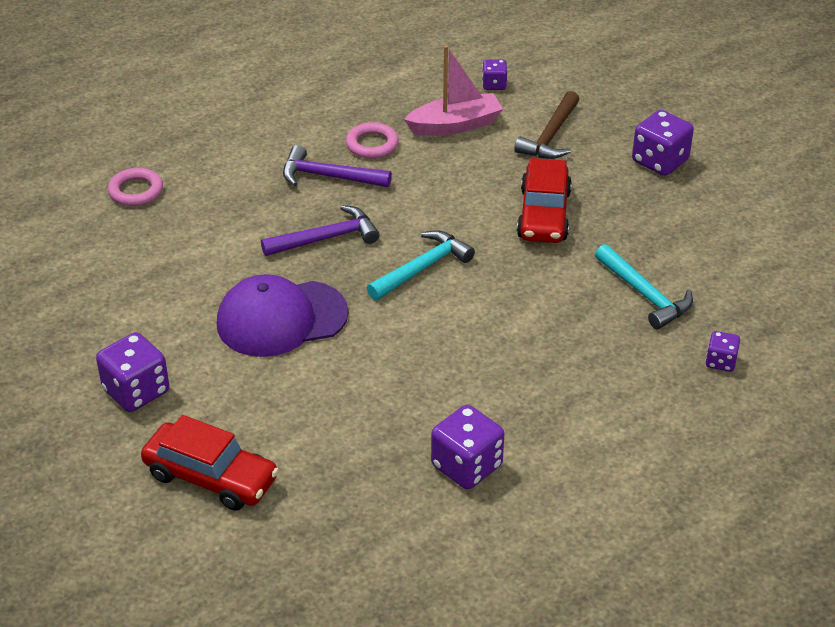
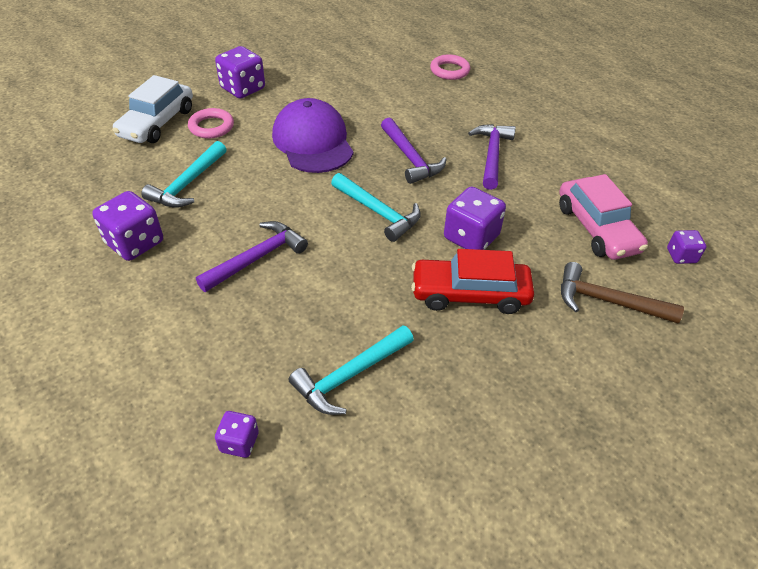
camera: 85 degrees right, 5 degrees up
(211, 477) = (157, 123): red car -> white car
(357, 430) = (187, 184): none -> turquoise hammer
(372, 144) = (545, 177): pink ring -> pink ring (211, 127)
(455, 125) = (596, 228): pink boat -> pink car
(493, 360) = (257, 258): none -> purple hammer
(660, 161) = (596, 403): purple dice -> purple dice (471, 237)

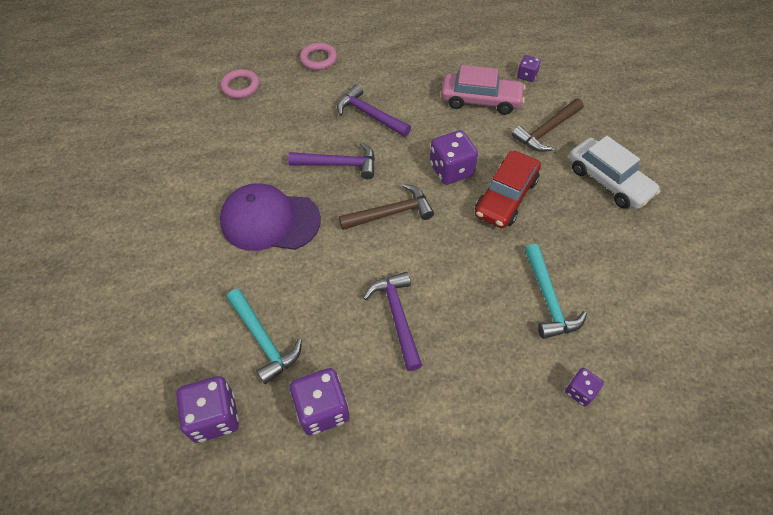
camera: 60 degrees left, 10 degrees up
(157, 123) = (141, 339): white car -> white car (608, 181)
(211, 127) = (186, 292): pink ring -> pink ring (318, 59)
(243, 89) = (141, 245): purple dice -> purple dice (214, 417)
(378, 212) = (391, 213): turquoise hammer -> brown hammer

